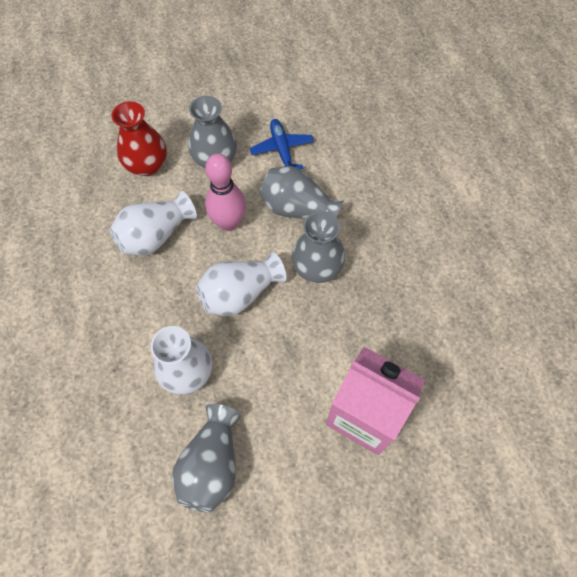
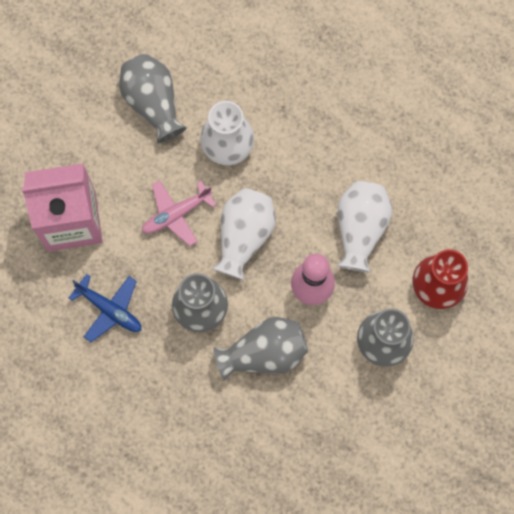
camera: 140 degrees right, 10 degrees up
(275, 351) = (176, 214): none -> pink plane
(282, 150) = (332, 405): blue plane -> blue plane (110, 309)

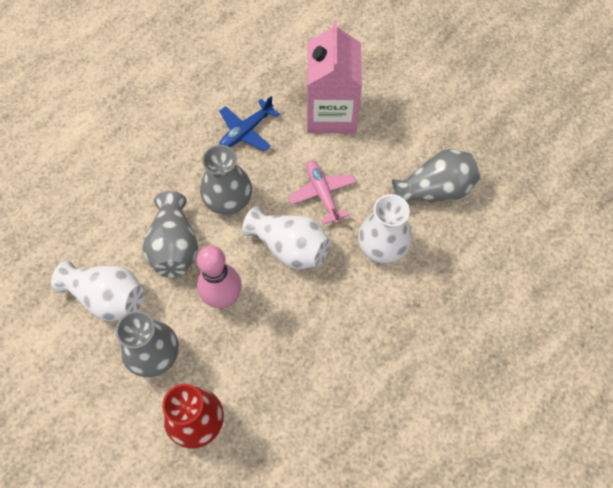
camera: 100 degrees right, 10 degrees down
(360, 229) = (275, 356): white vase -> white vase (107, 298)

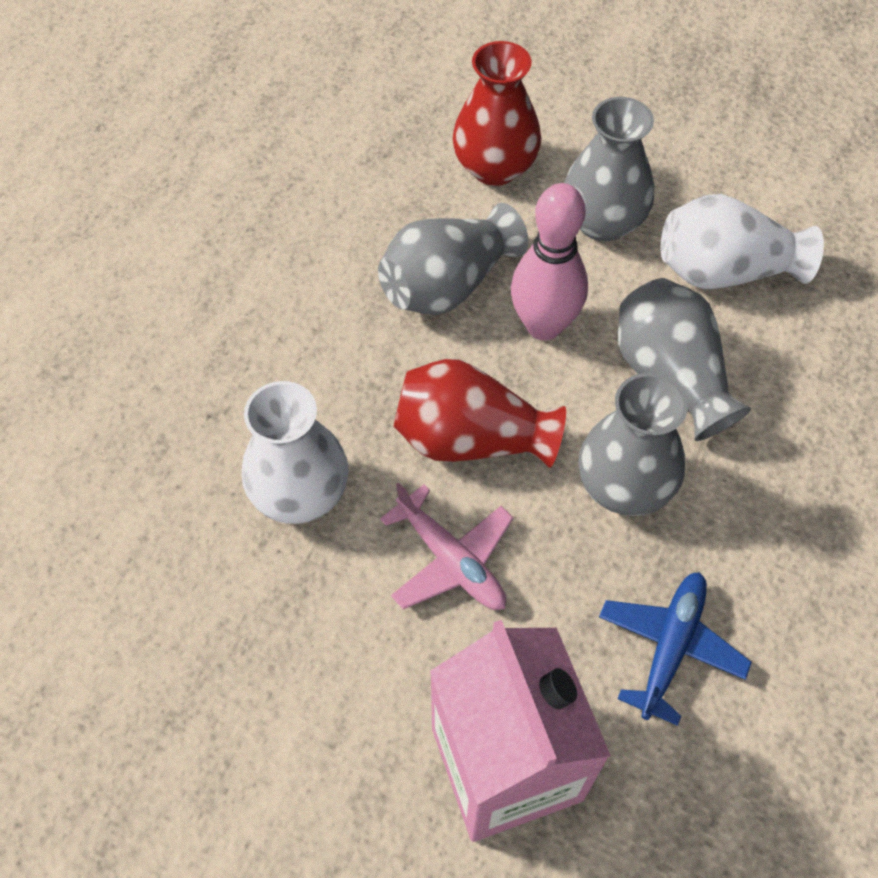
camera: 160 degrees right, 5 degrees down
(289, 247) = (471, 439): white vase -> red vase
(435, 190) = (222, 647): grey vase -> grey vase (448, 284)

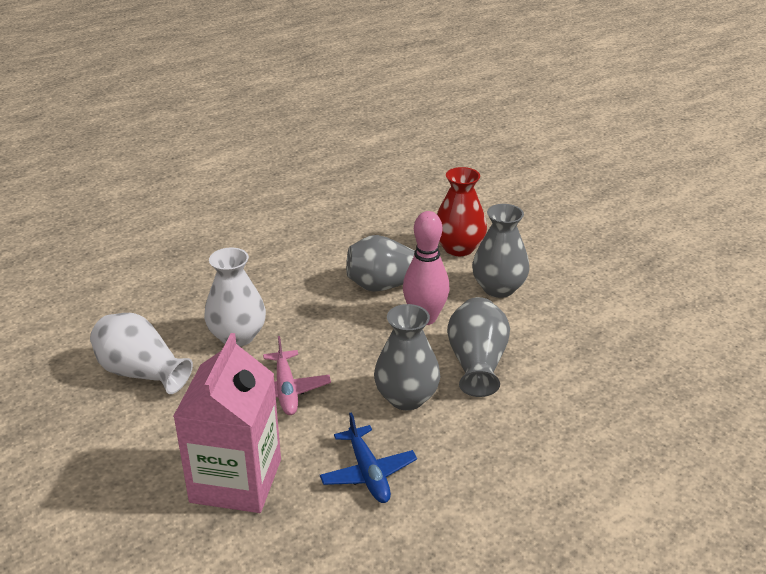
camera: 30 degrees right, 25 degrees down
(471, 439) = (342, 348): red vase -> none
(670, 647) = (368, 473): blue plane -> blue plane turned 105 degrees clockwise
(724, 271) = (552, 332): white vase -> white vase (141, 372)

